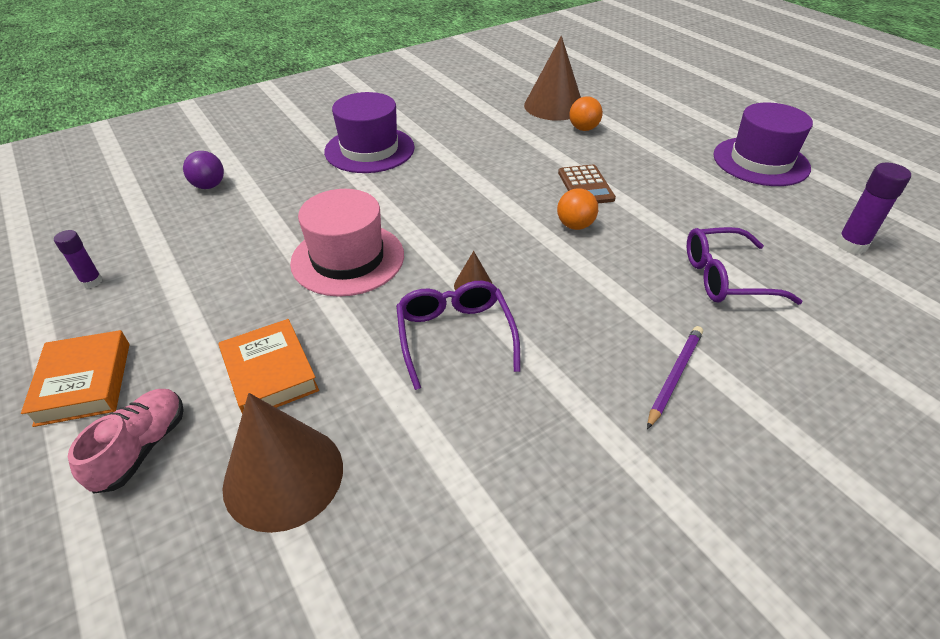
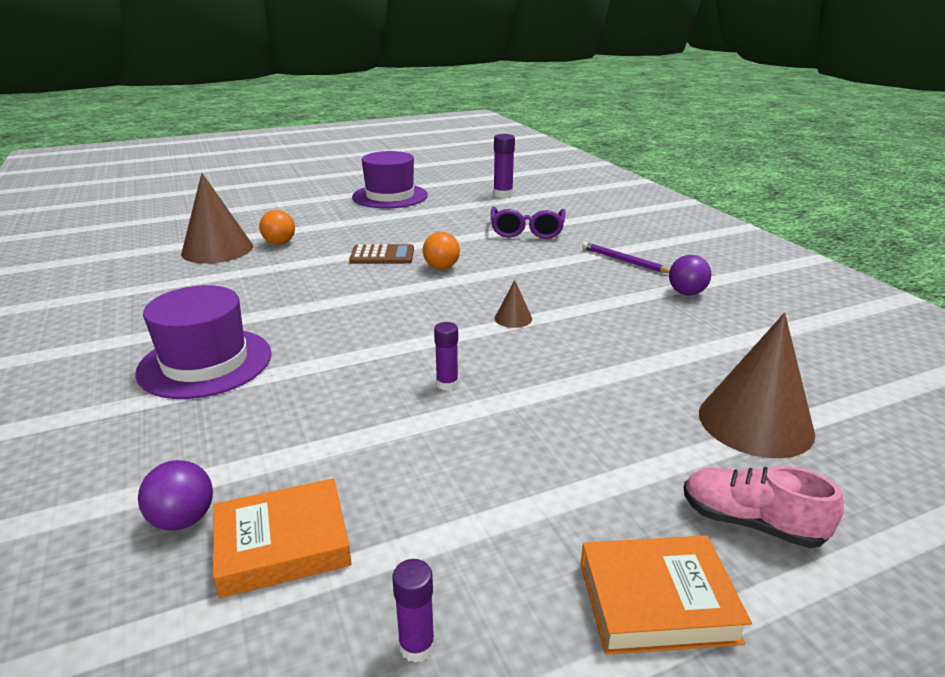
camera: 80 degrees left, 15 degrees down
(270, 373) = (630, 435): orange book -> orange book (283, 544)
(348, 259) = (447, 384): pink hat -> purple glue stick
(455, 336) = (580, 332): purple glasses -> none
(593, 441) = (686, 293): none -> purple ball

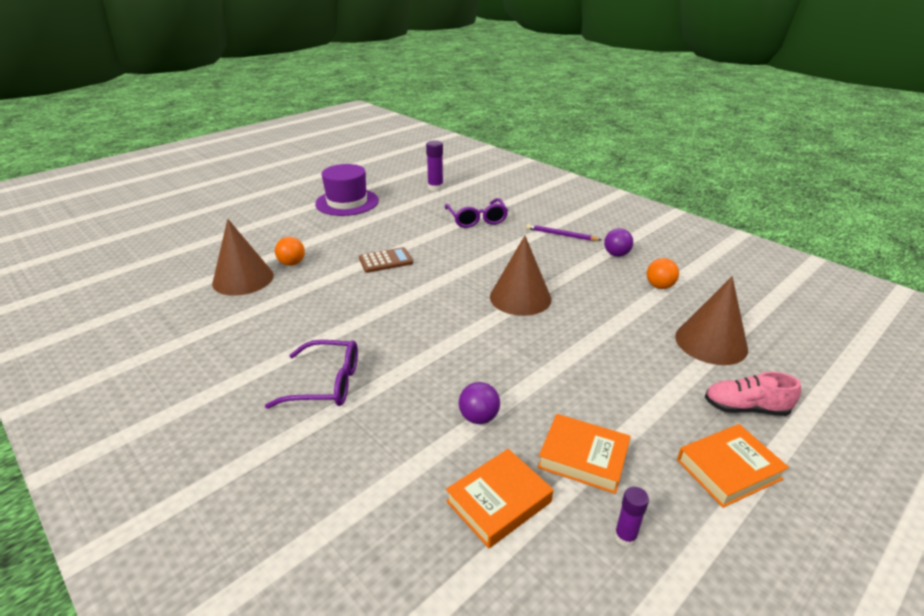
camera: 20 degrees left, 5 degrees up
(183, 520) = (418, 505): purple ball -> purple ball (479, 417)
(205, 363) = (326, 383): purple hat -> purple glasses
(441, 267) = (439, 263): orange ball -> orange ball (659, 286)
(442, 522) = (583, 457): none -> orange book
(447, 384) = (514, 359): purple glue stick -> none
(513, 318) = (520, 297): brown cone -> brown cone, size x2.25

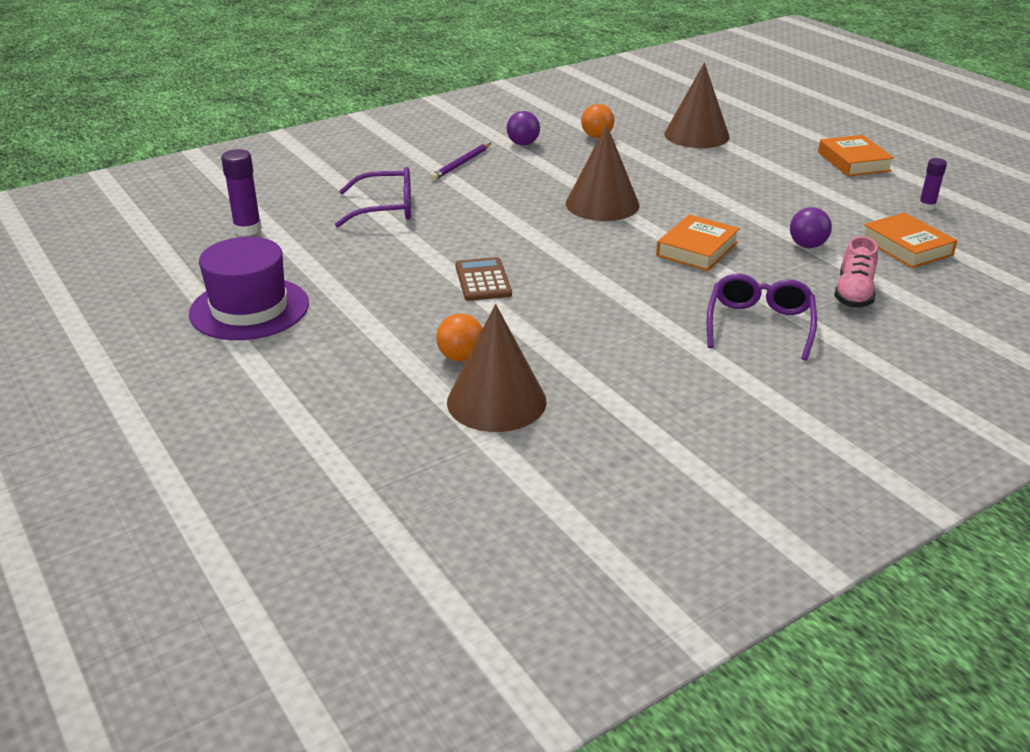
camera: 80 degrees left, 0 degrees up
(583, 457) = (850, 208): orange book -> orange book (697, 249)
(745, 408) = (785, 142): pink shoe -> pink shoe (853, 293)

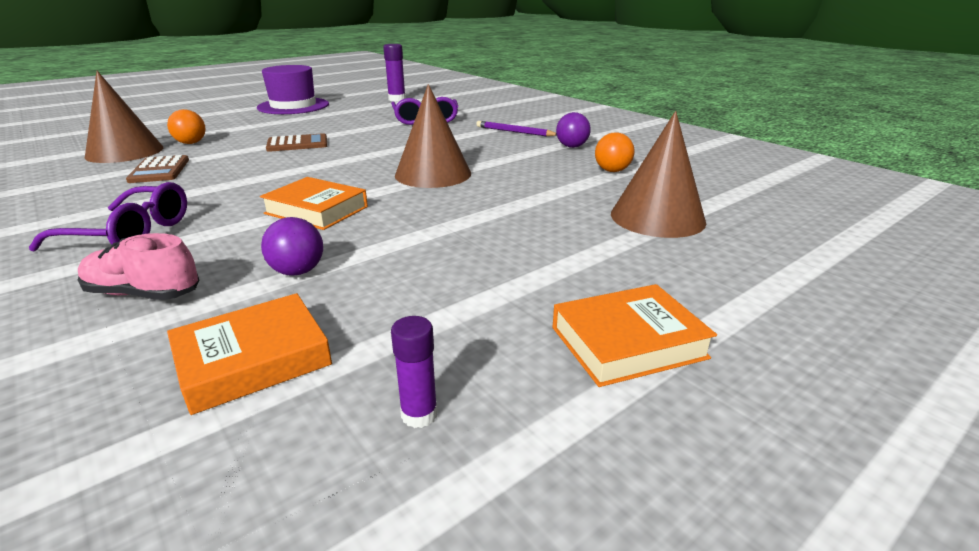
camera: 85 degrees right, 5 degrees down
(581, 353) = (159, 170): none -> brown calculator

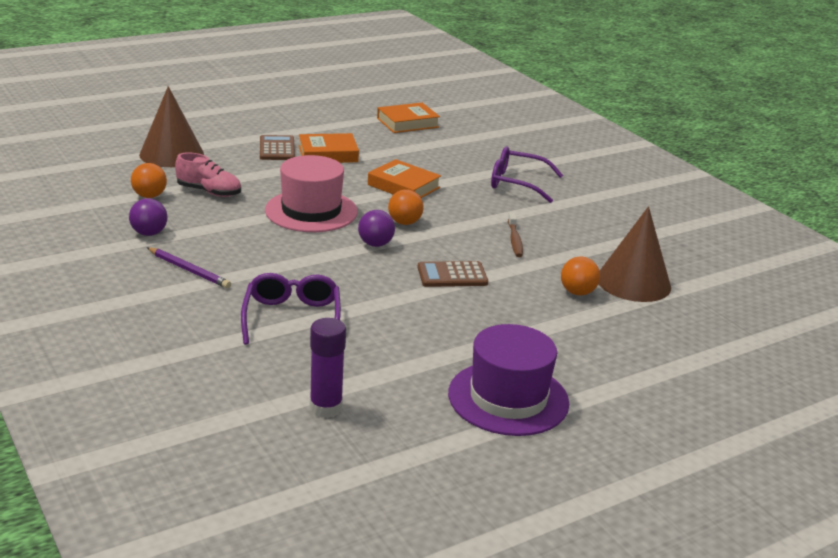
camera: 175 degrees left, 0 degrees up
(144, 294) = (473, 149): pink shoe -> pink shoe (209, 192)
(159, 170) = (563, 246): brown calculator -> brown calculator (277, 149)
(211, 170) = (514, 240): none -> brown toothbrush
(298, 271) = (402, 150): purple ball -> purple ball (375, 244)
(328, 173) = (404, 223): none -> orange ball
(419, 414) = (345, 105): purple glue stick -> none
(433, 174) = (311, 211): brown cone -> pink hat
(628, 342) = (258, 110): orange book -> orange book (328, 154)

